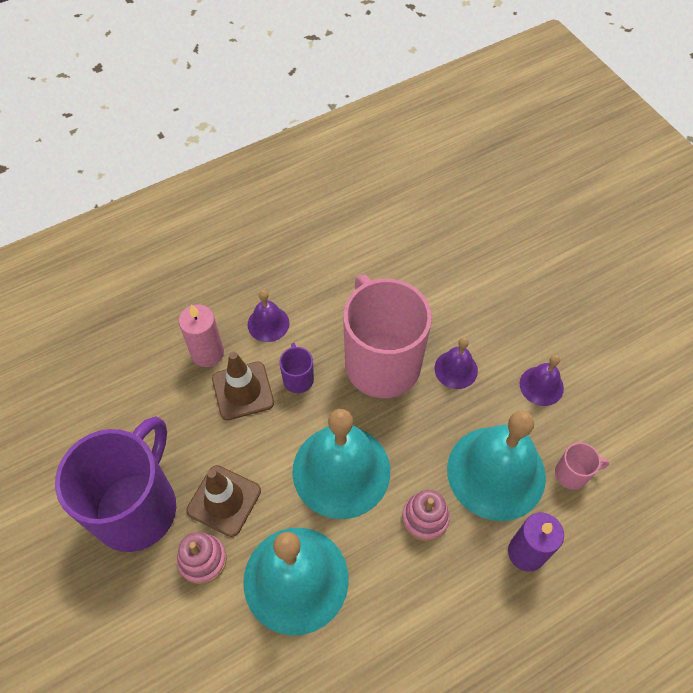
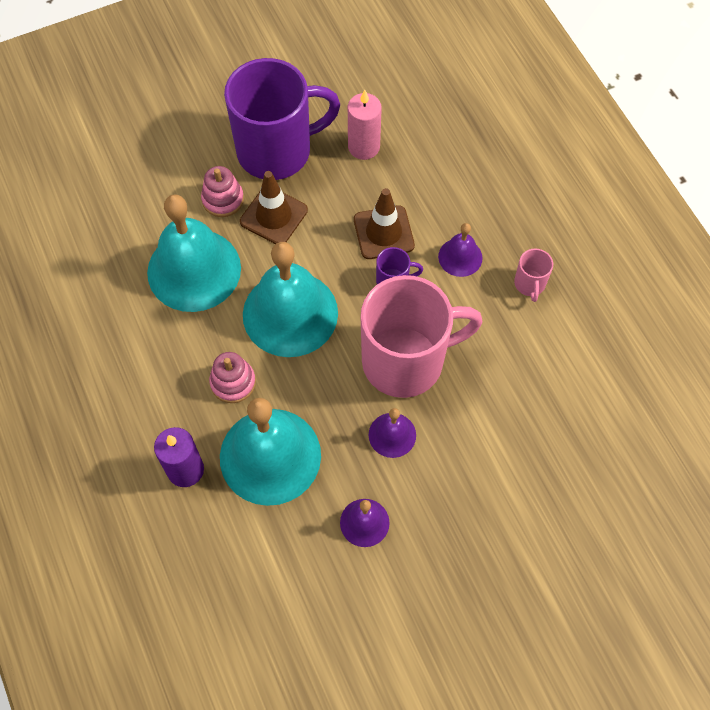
camera: 95 degrees right, 5 degrees up
(137, 507) = (277, 150): purple mug -> purple mug turned 45 degrees counterclockwise
(207, 353) = (428, 203): pink candle -> pink candle (364, 147)
(572, 474) = (258, 533): pink mug -> pink mug (529, 284)

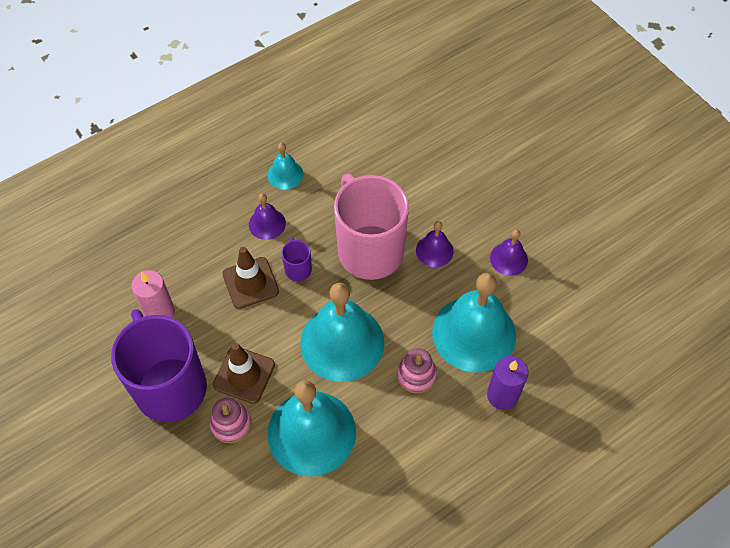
camera: 100 degrees left, 5 degrees down
(529, 284) = (285, 174): pink mug -> turquoise bell

